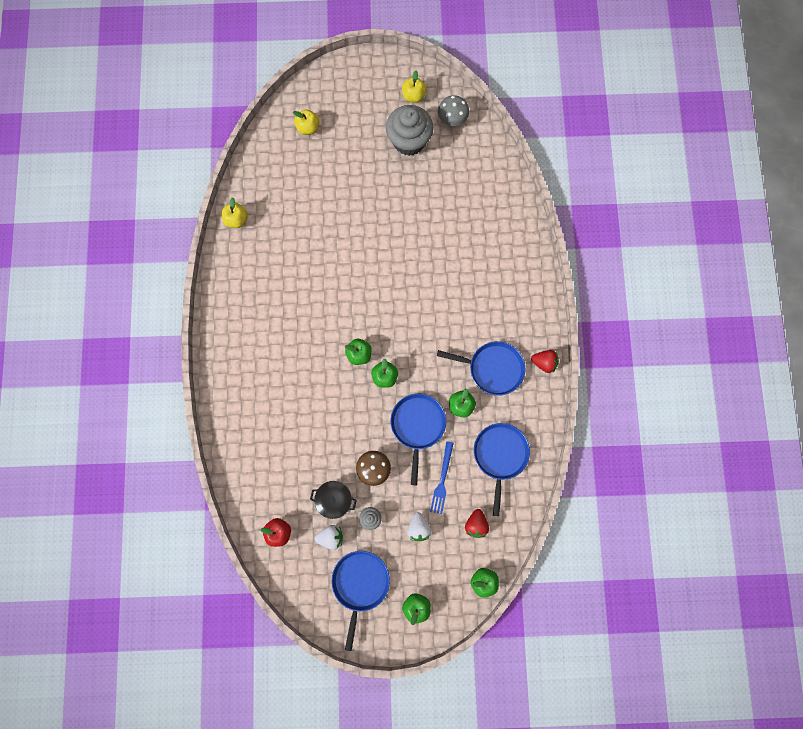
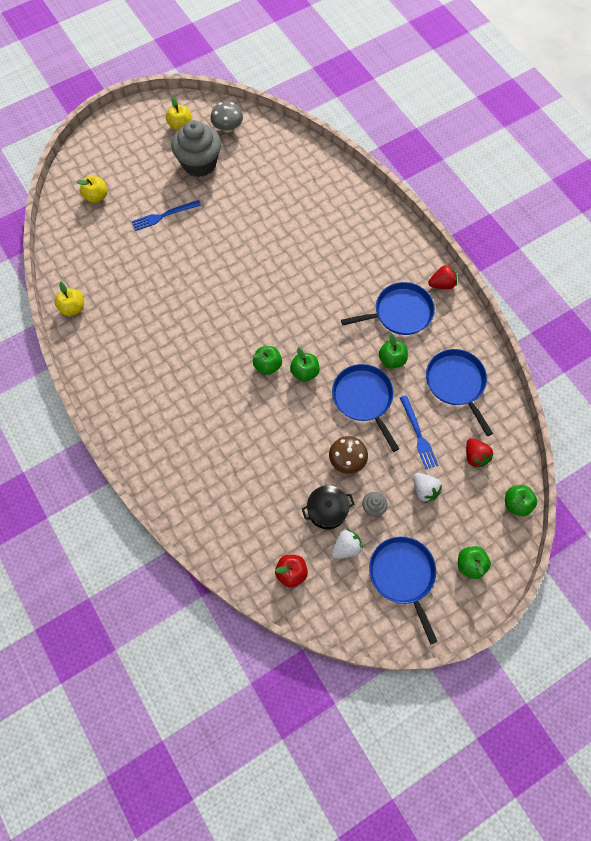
camera: 30 degrees left, 10 degrees down
(353, 175) = (164, 215): none -> blue fork

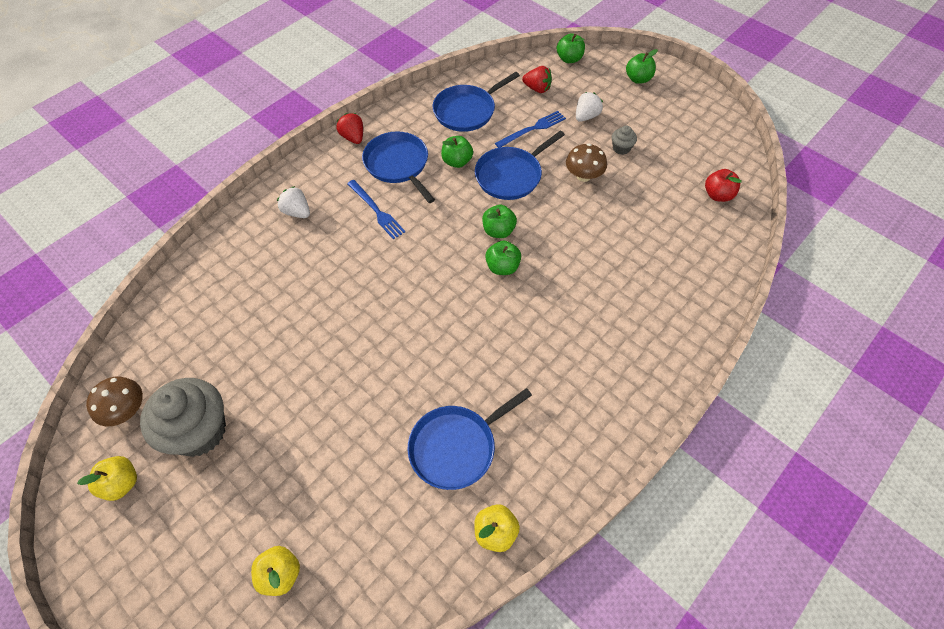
camera: 105 degrees left, 10 degrees down
(164, 215) = (303, 452): blue fork -> blue fork (376, 210)
(227, 127) = (126, 410): grey mushroom -> brown mushroom
(327, 510) = (642, 181): black pot -> none
(346, 547) = (670, 160): white strawberry -> white strawberry (297, 212)
(403, 575) = (672, 118): blue pan -> blue pan (456, 447)
(475, 456) = (537, 89): red strawberry -> red strawberry turned 60 degrees clockwise

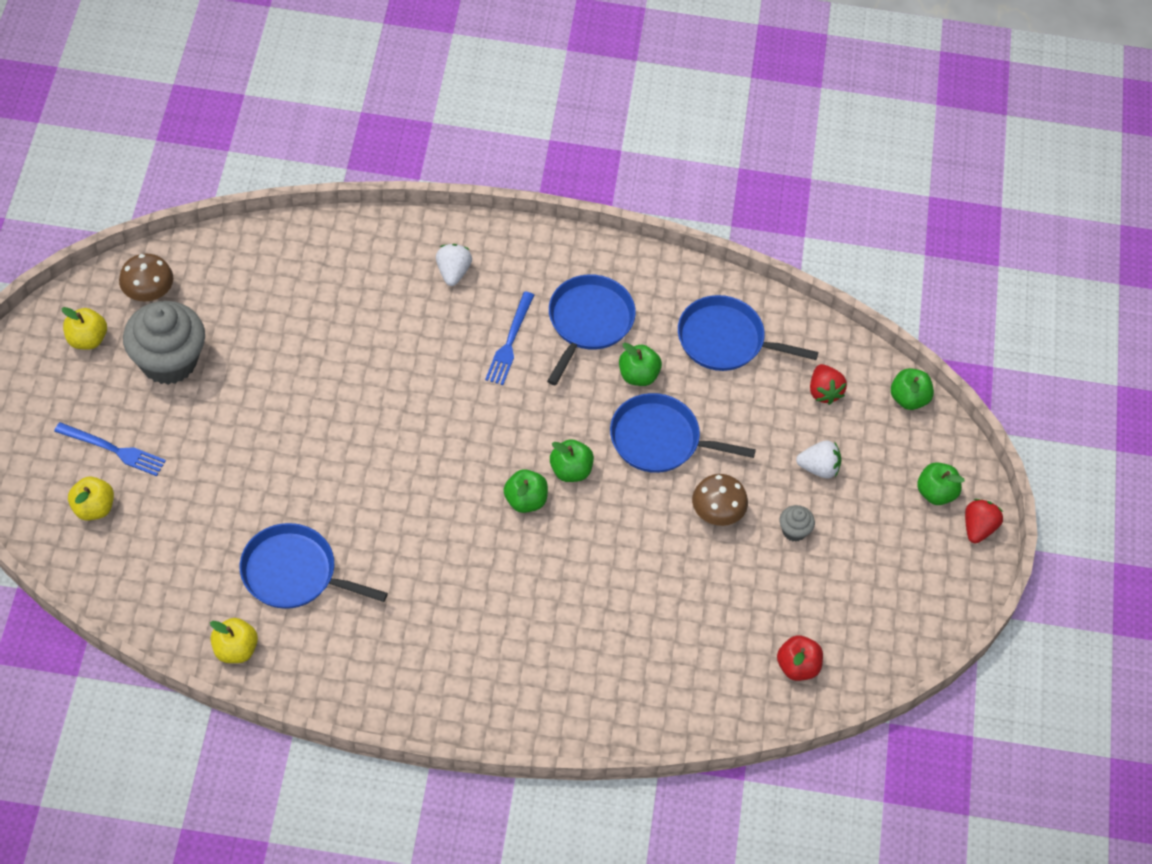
camera: 50 degrees right, 0 degrees up
(353, 137) = (593, 255): red strawberry -> red strawberry (978, 528)
(532, 129) = (750, 422): blue fork -> blue fork (113, 449)

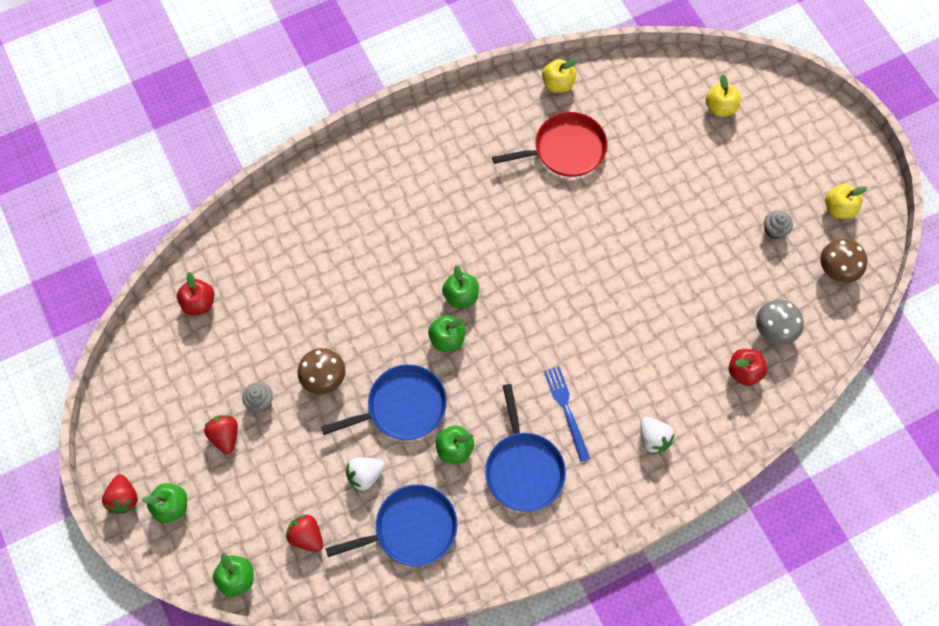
camera: 150 degrees right, 10 degrees up
(113, 449) = (747, 149): blue fork -> none
(168, 361) = (774, 230): grey cupcake -> grey cupcake, size x0.43
(259, 283) = (774, 329): none -> grey mushroom
(293, 573) = (565, 149): blue pan -> red pan
(322, 270) = (744, 371): none -> red apple
(818, 468) = (272, 465): white strawberry -> white strawberry (365, 475)
(848, 521) = (225, 436): none -> red strawberry

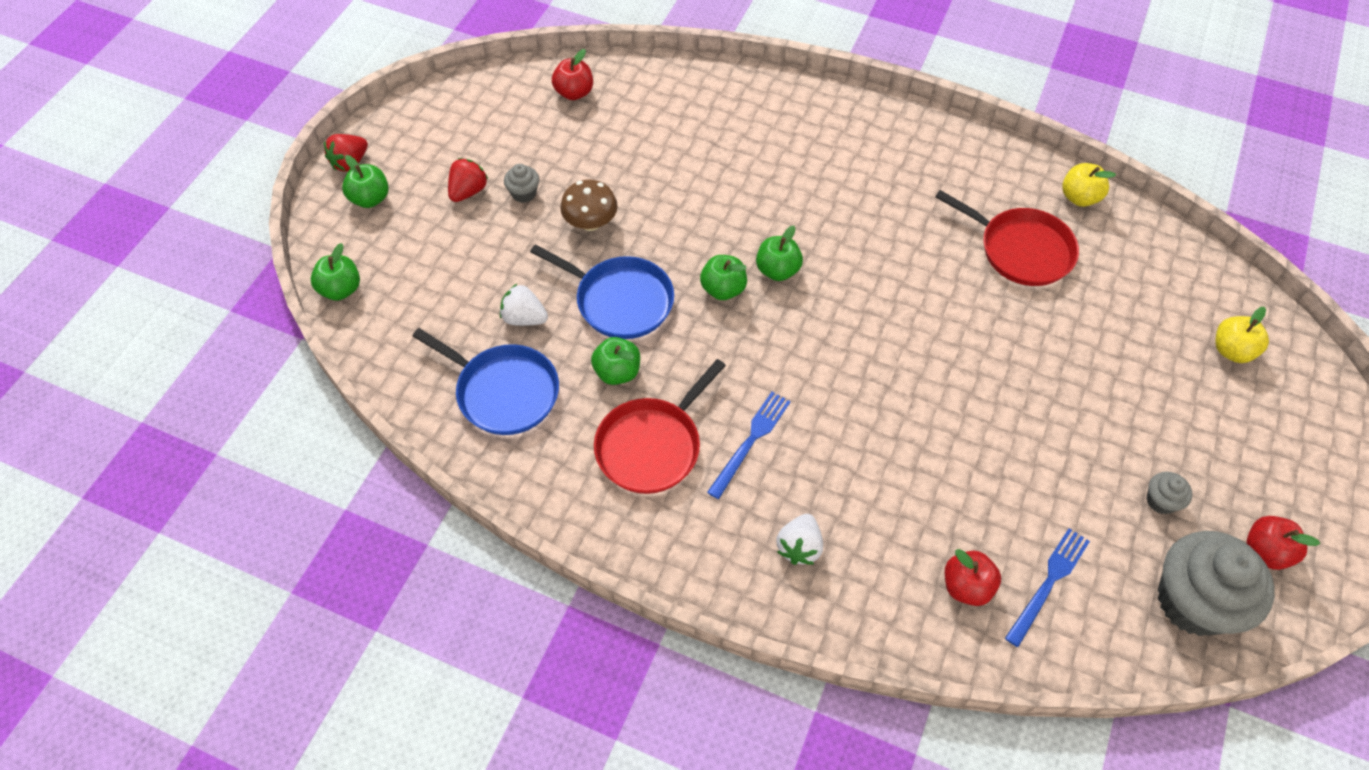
camera: 50 degrees right, 10 degrees down
(307, 536) = (425, 314): red strawberry -> none
(523, 469) = (652, 446): blue pan -> red pan
(774, 329) = (1048, 584): grey mushroom -> blue fork
(837, 269) = (1193, 601): brown mushroom -> grey cupcake
(839, 208) = (1265, 551): yellow apple -> red apple

